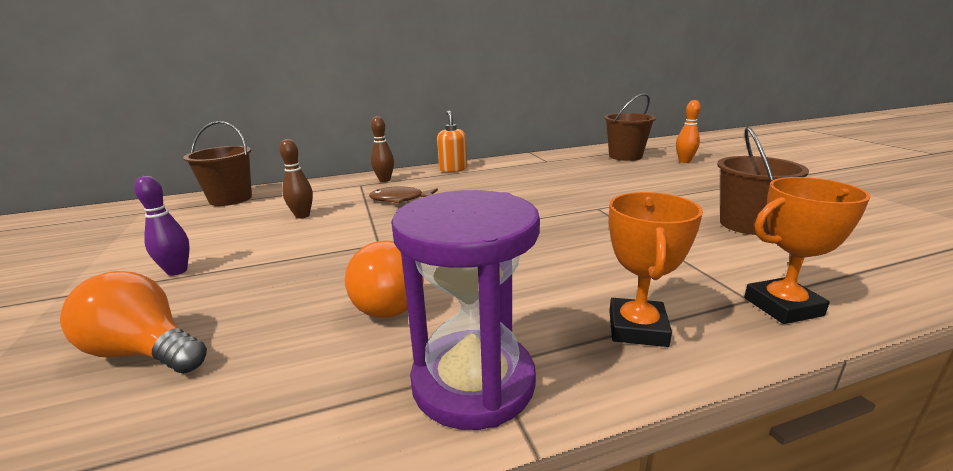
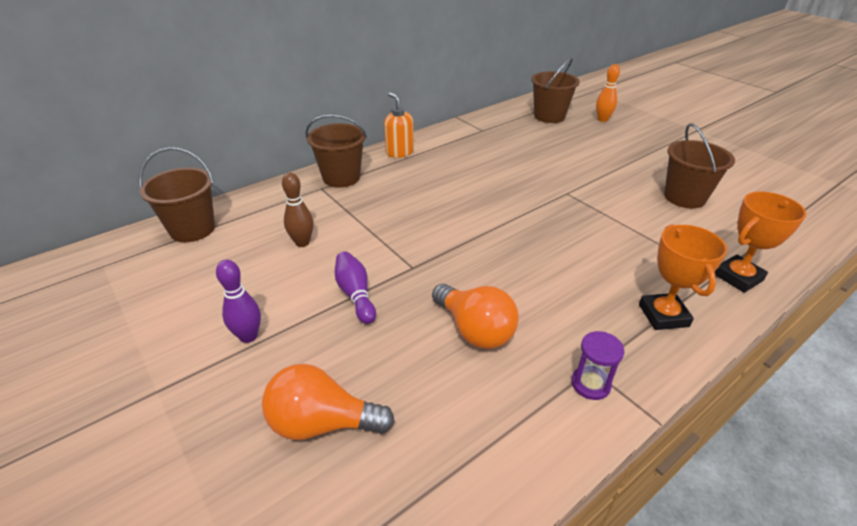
camera: 20 degrees left, 15 degrees up
(303, 256) = (355, 294): none -> purple bowling pin
(384, 180) = (341, 178): brown bowling pin -> brown bucket
(400, 199) = (383, 205): brown fish -> none
(473, 382) = (590, 384): purple hourglass -> purple hourglass, size x0.45

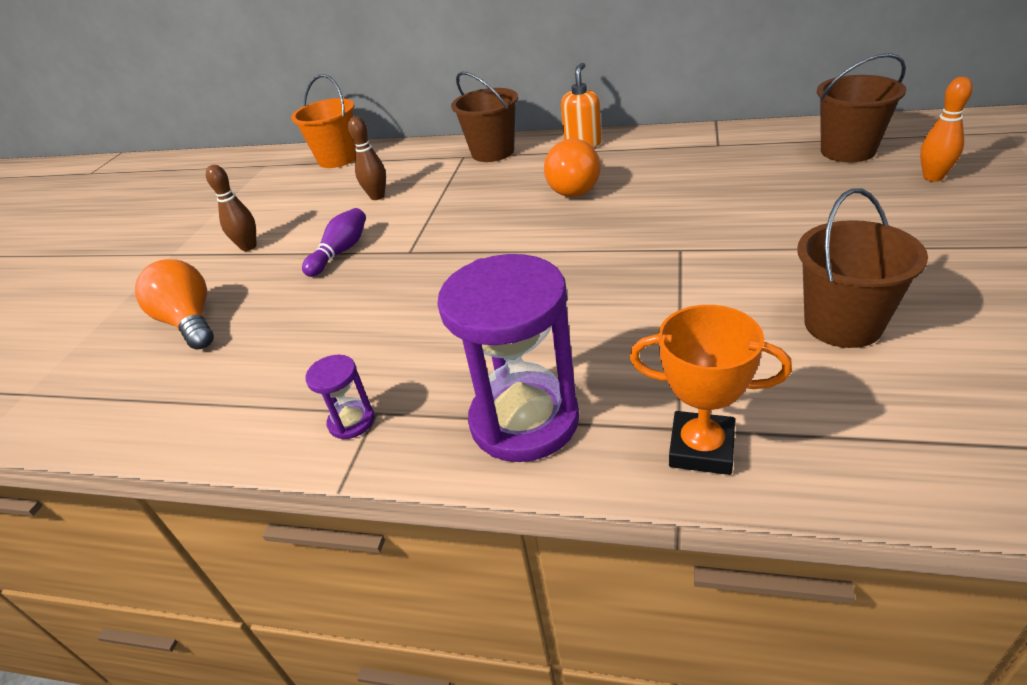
camera: 55 degrees right, 0 degrees up
(192, 229) = (338, 159): brown bucket -> orange bucket
(248, 336) = (248, 247): purple bowling pin -> brown bowling pin
(475, 330) = (359, 324): orange light bulb -> orange light bulb (575, 187)
(663, 315) = (524, 420): orange trophy -> purple hourglass

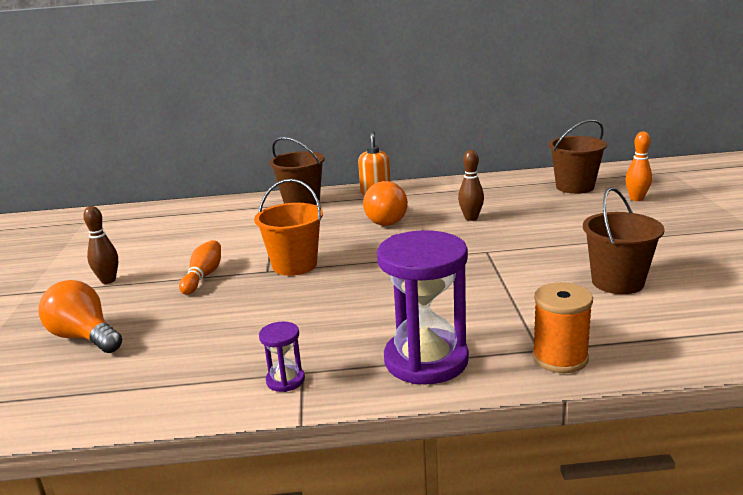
camera: 20 degrees left, 15 degrees down
(338, 159) = (157, 213): orange bucket -> orange bucket (294, 265)
(341, 252) = (203, 276): purple bowling pin -> orange bowling pin
(377, 196) = (214, 237): brown bowling pin -> brown bowling pin (471, 218)
(701, 448) = (560, 358): orange trophy -> orange spool

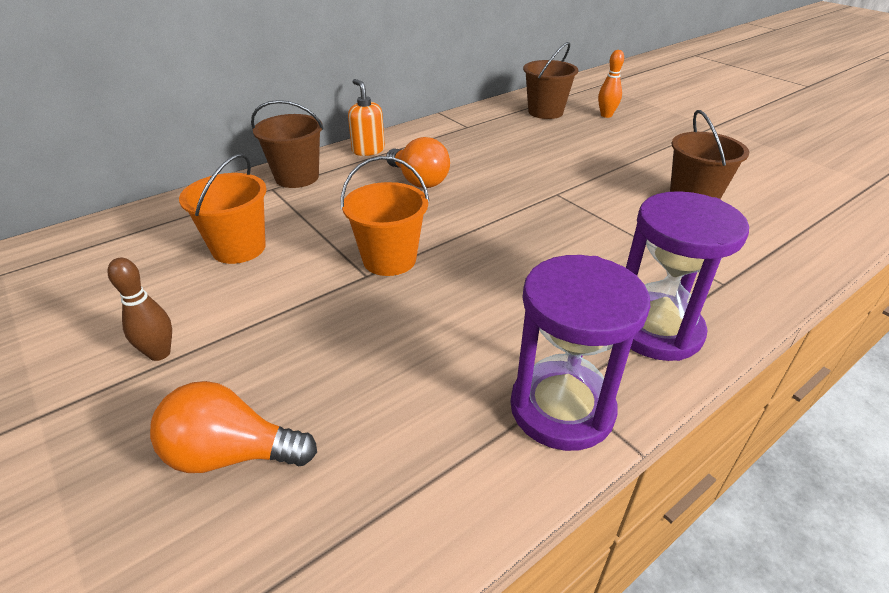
camera: 35 degrees left, 15 degrees up
(203, 276) = (294, 306): orange bowling pin -> none
(213, 237) = (239, 248): none -> orange bucket
(285, 380) = (562, 408): purple hourglass -> purple hourglass, size x2.22
(471, 218) = (498, 161): brown bowling pin -> none
(560, 358) = (748, 287): orange spool -> none

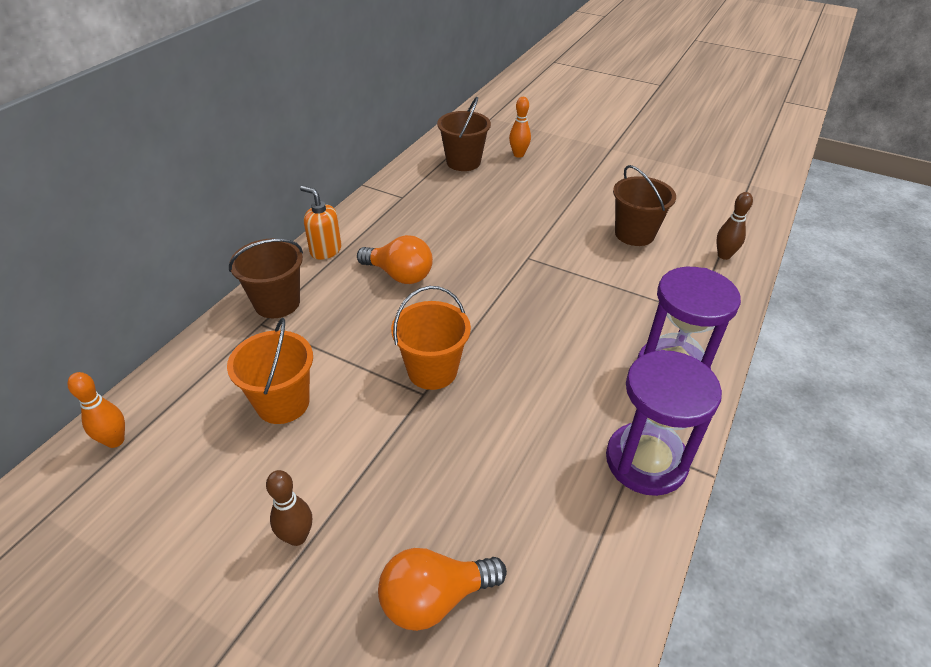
camera: 25 degrees left, 5 degrees up
(94, 238) = (115, 440): none -> orange bowling pin
(797, 240) = (724, 255): none -> brown bowling pin

